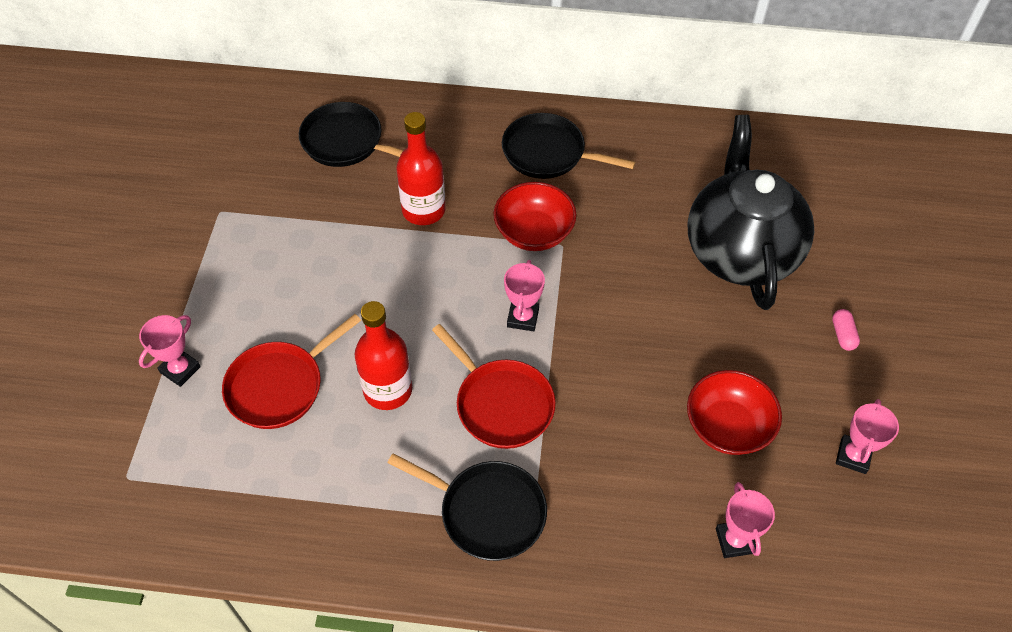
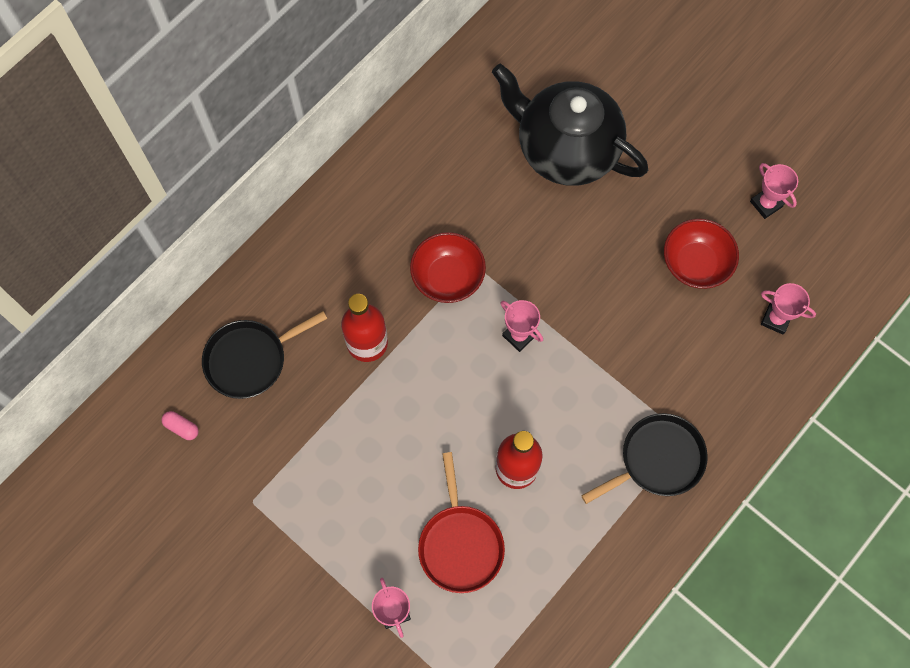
camera: 55 degrees left, 15 degrees up
(501, 404) = (581, 397): red pan -> none
(548, 153) = (378, 215): black pan -> none
(843, 335) = (677, 138): pink capsule -> pink capsule (182, 427)

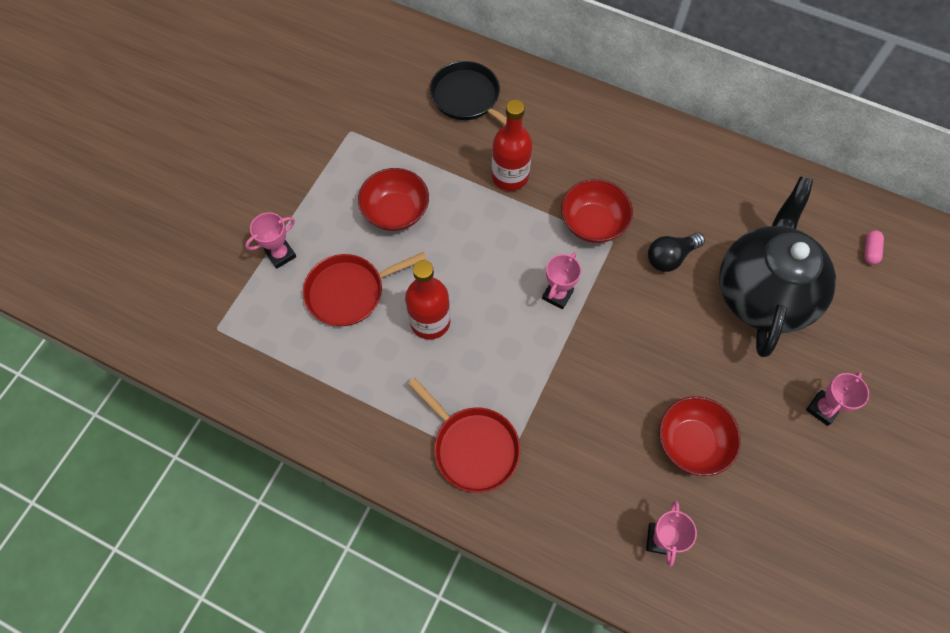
camera: 75 degrees right, 5 degrees down
(182, 427) = (398, 69): pink capsule -> pink capsule (870, 251)
(375, 474) = (396, 211): none -> red bowl
(506, 217) = (670, 257): none -> black light bulb
(658, 459) = (473, 447): black pan -> red pan
(766, 204) = (789, 503): pink trophy -> pink trophy (822, 408)

